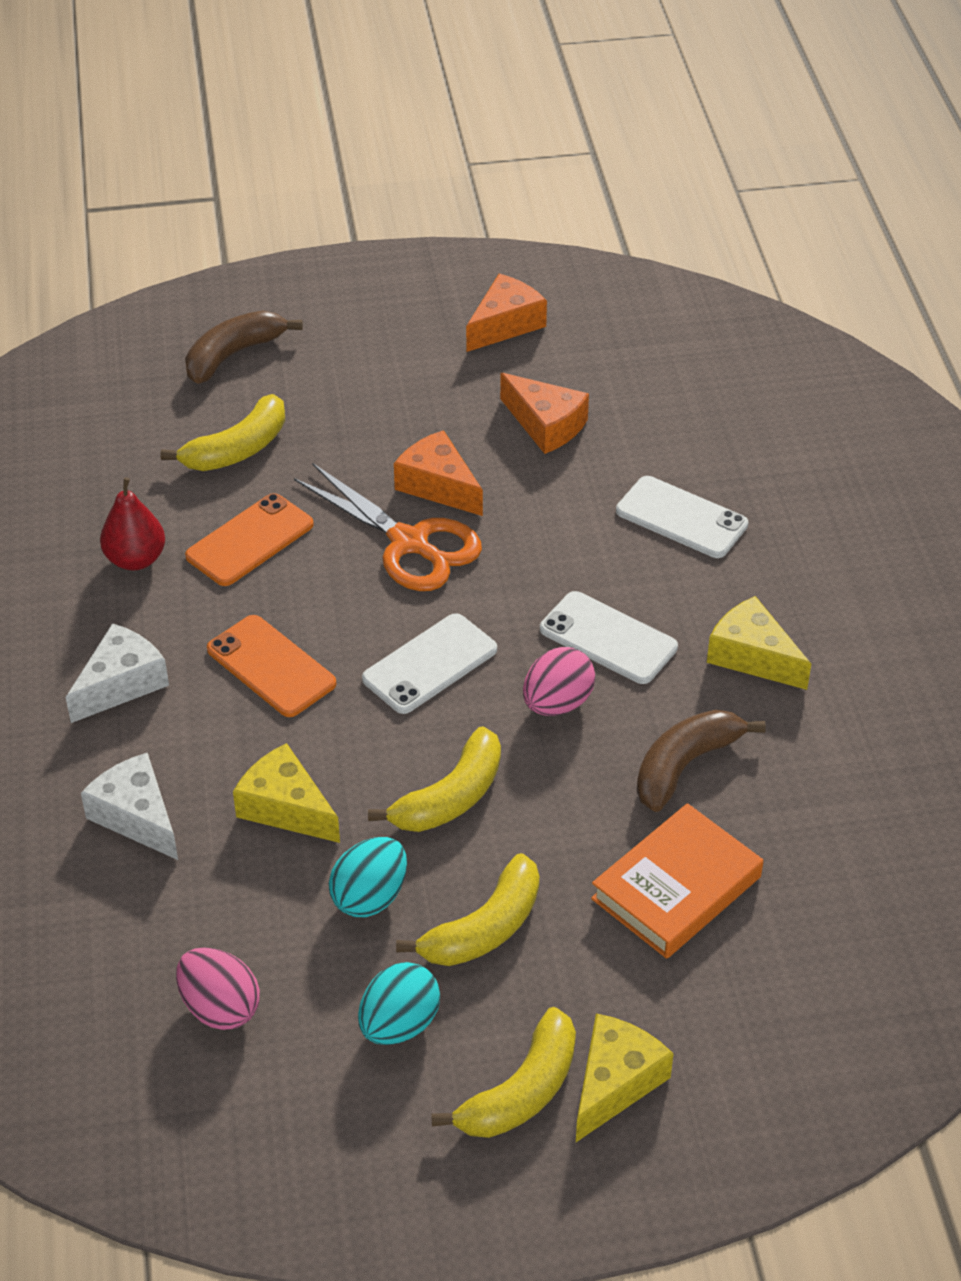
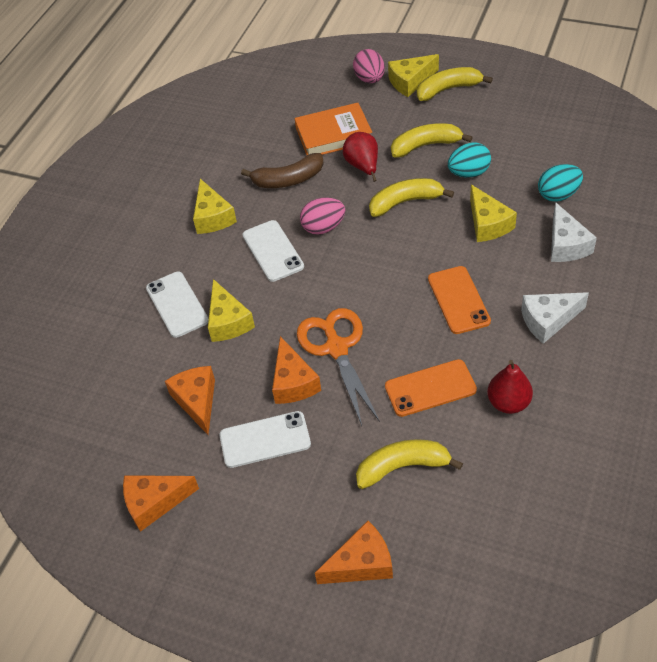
camera: 145 degrees left, 5 degrees up
(220, 1007) = (558, 152): pink egg -> pink egg (369, 79)
(233, 355) = (361, 563): brown banana -> orange cheese
(399, 1024) = (483, 124): turquoise egg -> turquoise egg (558, 195)
(430, 664) = (372, 270): white phone -> white phone (265, 440)
(572, 840) = (363, 166): none -> red pear
(588, 523) = (228, 321): none -> yellow cheese

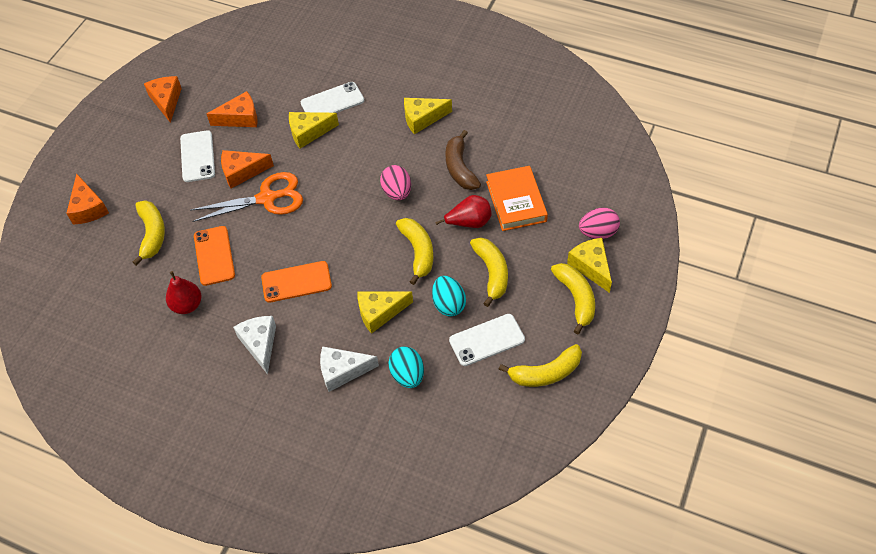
camera: 90 degrees right, 5 degrees up
(273, 251) = (376, 158): white phone -> white phone (487, 340)
(533, 104) = (545, 373): none -> yellow banana

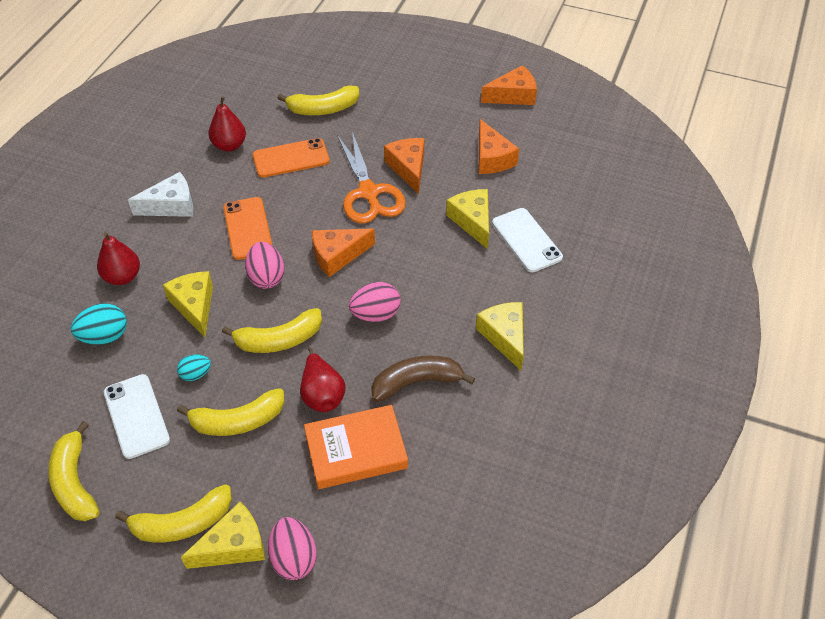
camera: 85 degrees right, 5 degrees down
(88, 208) = (360, 60): orange cheese -> orange cheese (337, 256)
(197, 156) = (431, 130): white phone -> none
(342, 371) = (122, 277): white cheese -> red pear
(353, 264) = (266, 277): none -> pink egg
(448, 304) = (195, 374): turquoise egg -> turquoise egg, size x0.62

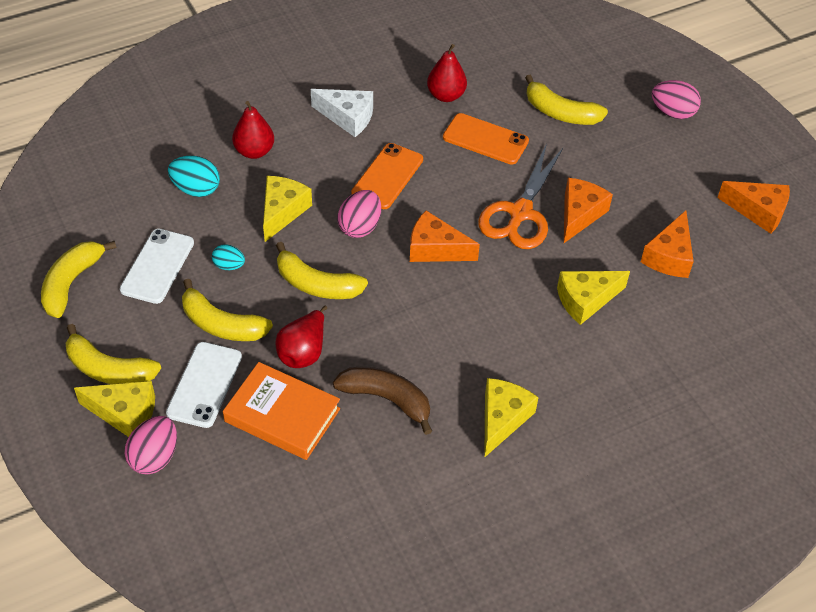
camera: 40 degrees right, 0 degrees up
(375, 314) = (414, 320): pink egg -> pink egg (672, 113)
(472, 221) = (586, 300): yellow cheese -> yellow cheese turned 135 degrees counterclockwise
(526, 240) = (618, 351): white phone -> white phone (204, 384)

